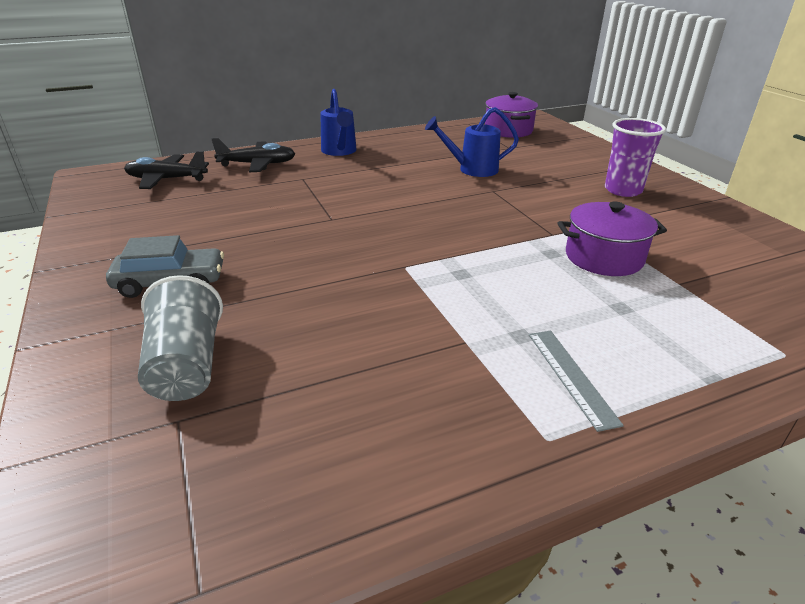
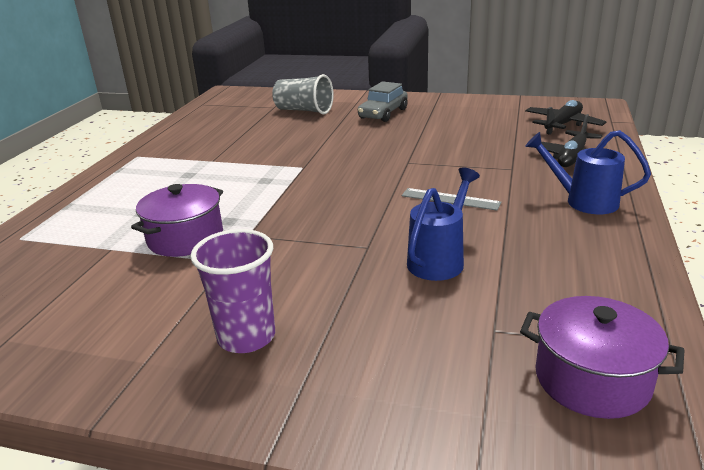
camera: 130 degrees right, 5 degrees down
(571, 376) = (145, 174): grey ruler -> grey ruler (450, 199)

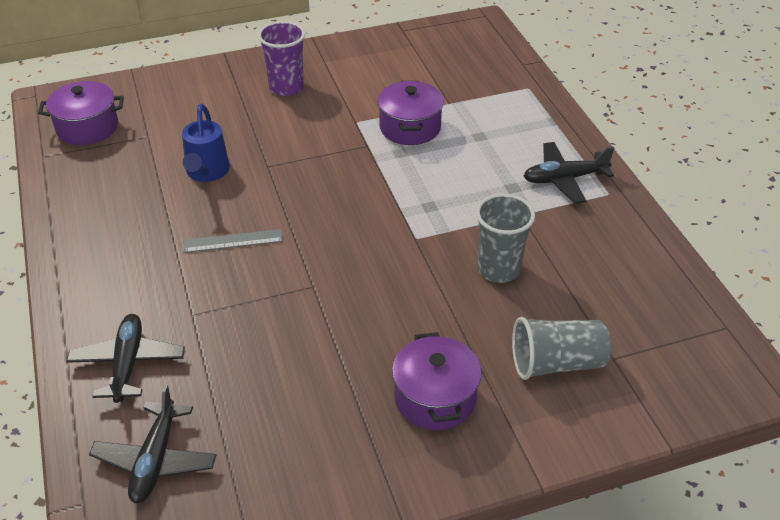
camera: 145 degrees right, 15 degrees up
(145, 169) = (564, 179): none -> black plane
(273, 142) = (499, 269): none -> grey cup
(383, 113) = (435, 398): grey car -> purple pot
(584, 201) = (106, 281): blue watering can -> none

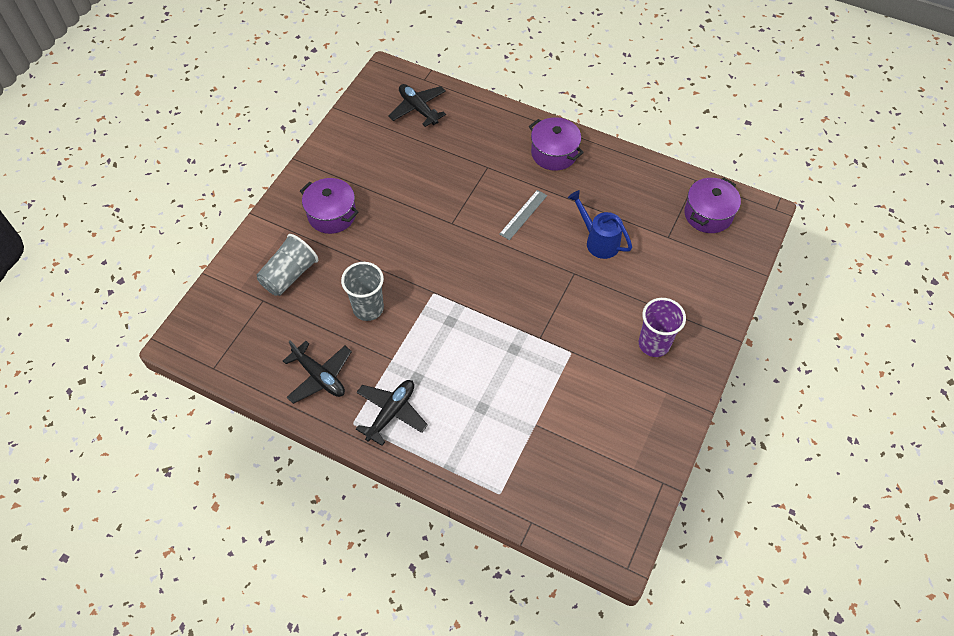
camera: 135 degrees right, 15 degrees up
(128, 363) = (482, 129): black plane -> black plane (319, 376)
(410, 127) = (533, 376): purple pot -> purple pot (554, 153)

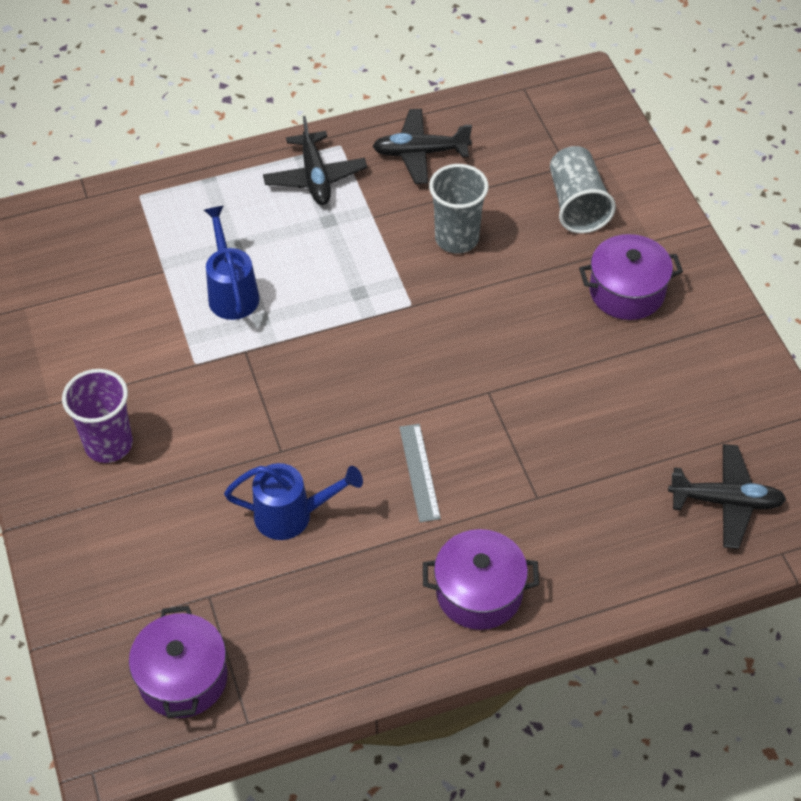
camera: 135 degrees right, 5 degrees down
(512, 377) = (232, 292): none -> blue watering can

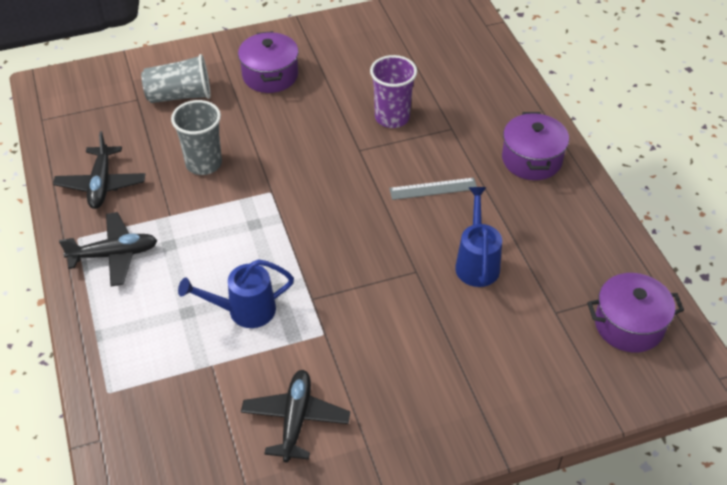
camera: 90 degrees left, 5 degrees down
(108, 444) = (412, 393): purple cup -> purple cup (392, 117)
(726, 502) = (449, 44): black plane -> black plane (295, 419)

